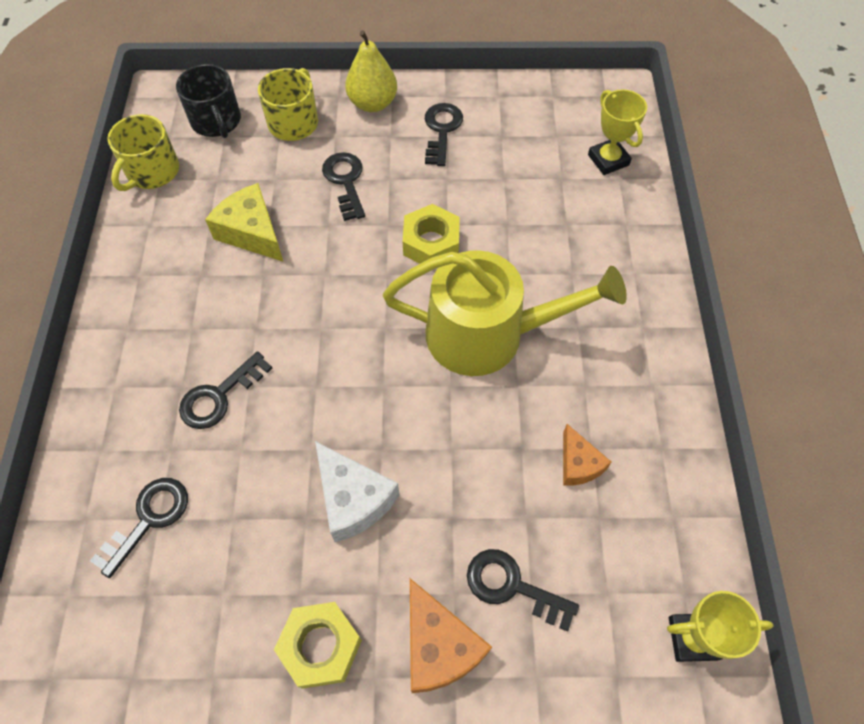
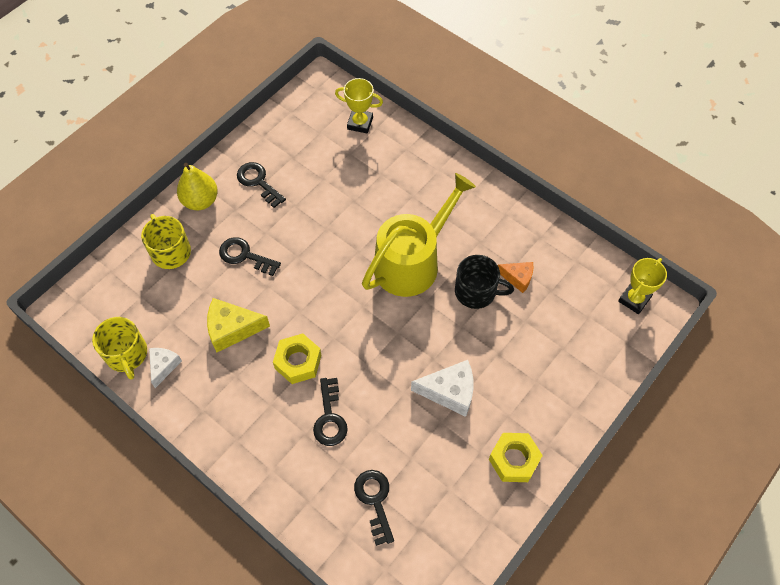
camera: 50 degrees left, 0 degrees up
(162, 209) = (164, 366): none -> white cheese
(216, 121) = (123, 292): black mug -> black mug (476, 291)
(431, 243) = (330, 245): yellow nut -> yellow nut (298, 362)
(438, 646) = (555, 406): orange cheese -> none
(512, 586) = (553, 353): black key -> none

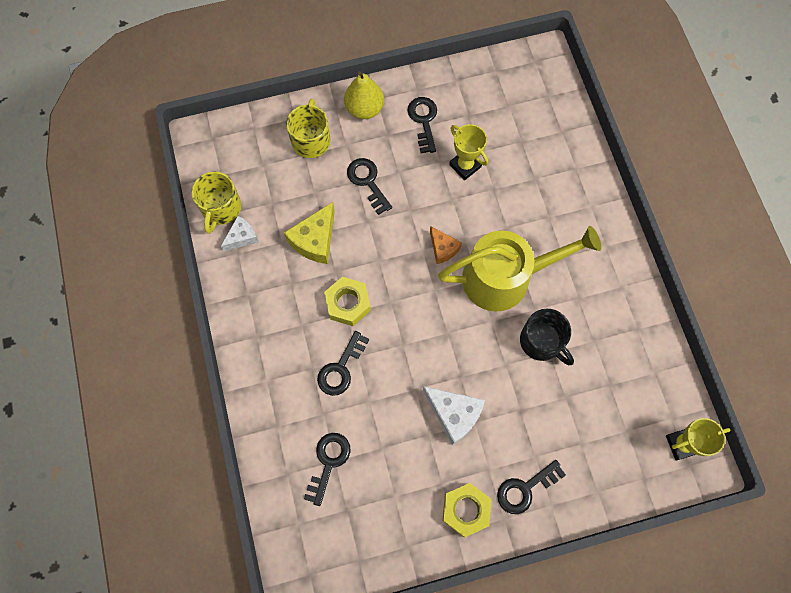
camera: 35 degrees right, 10 degrees up
(232, 329) = (315, 240): yellow cheese -> yellow cheese turned 90 degrees counterclockwise
(360, 123) = (550, 118): yellow trophy -> yellow trophy (465, 166)
(517, 278) = (588, 353): orange cheese -> orange cheese (443, 248)
(547, 411) = (525, 489): none -> black key

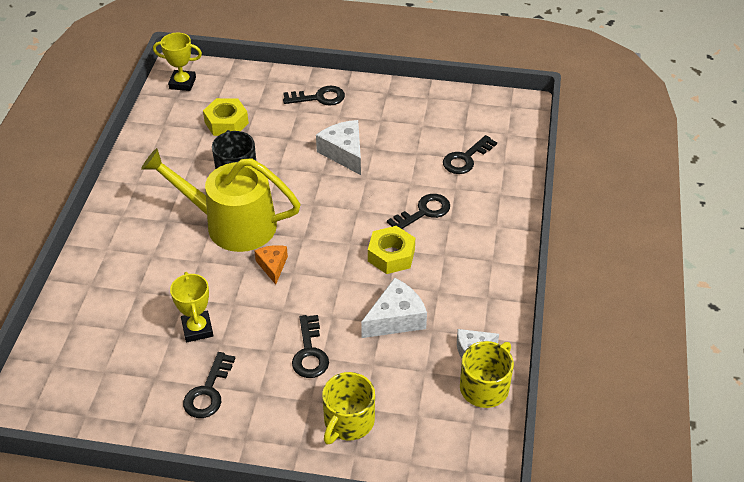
camera: 155 degrees left, 25 degrees down
(315, 240) = (396, 319): yellow cheese -> white cheese
(364, 109) = (266, 432): yellow pear -> none
(465, 510) = (372, 101): yellow nut -> yellow nut (226, 123)

